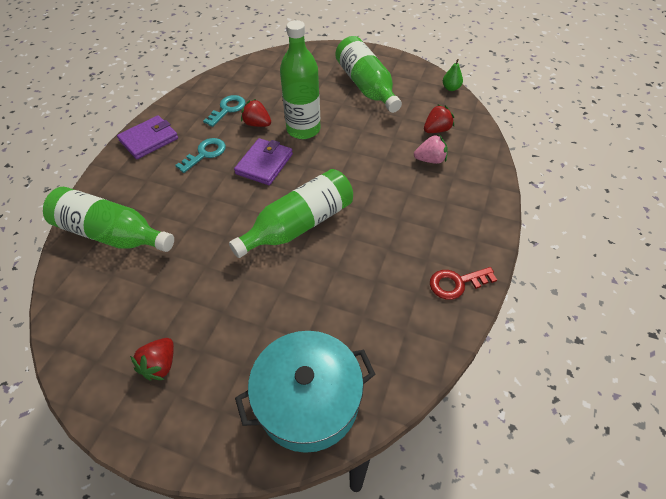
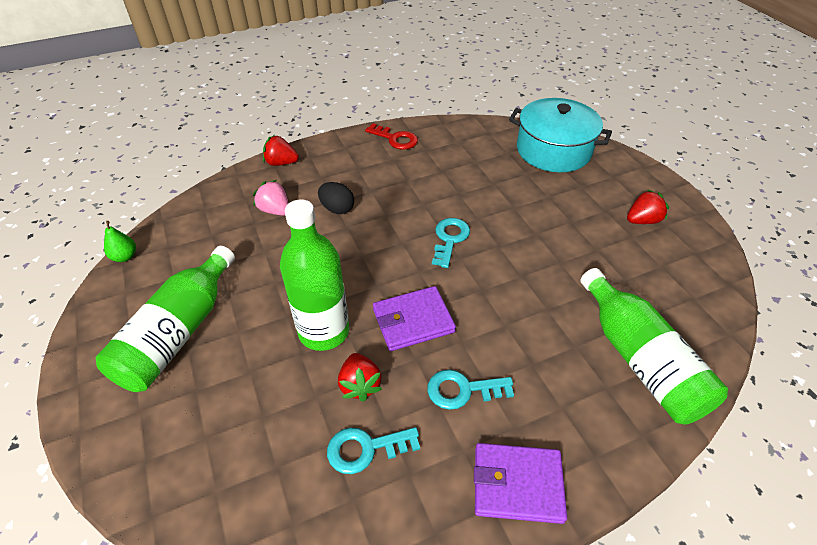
camera: 135 degrees left, 5 degrees down
(299, 225) = (449, 239): green bottle -> turquoise key
(398, 189) = (337, 209): none -> black egg
(436, 130) = (221, 229): red strawberry -> red strawberry (281, 163)

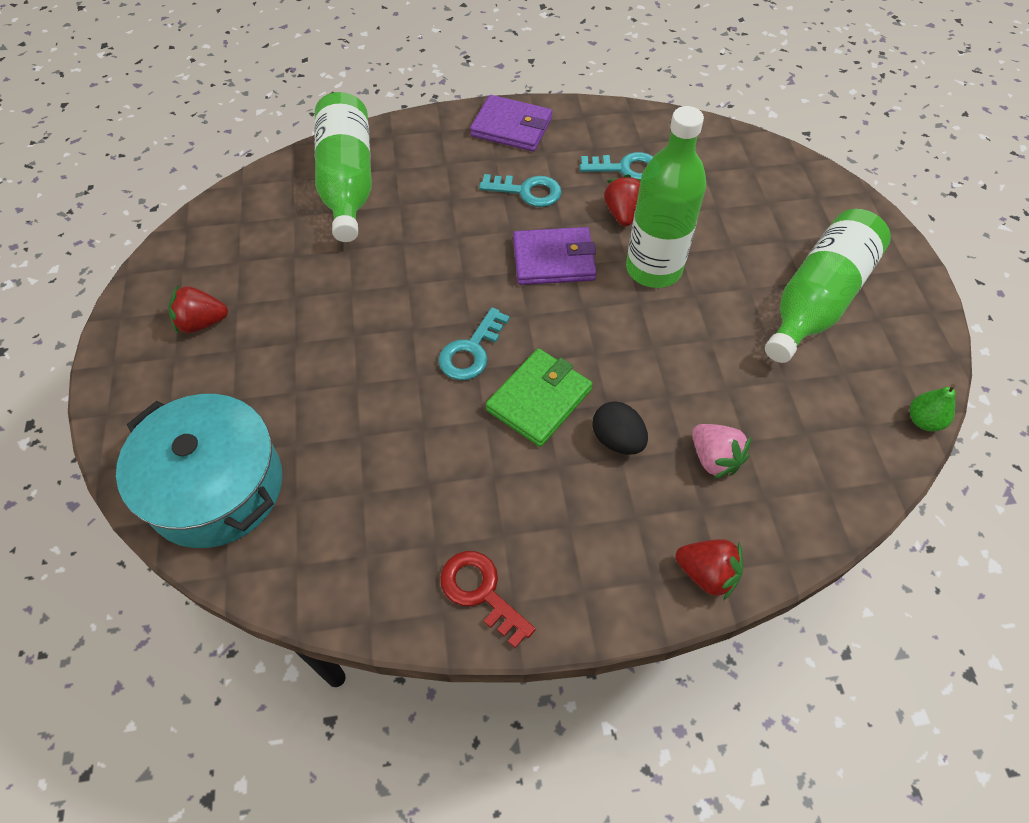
camera: 165 degrees left, 10 degrees up
(392, 220) = (539, 400): none -> green wallet

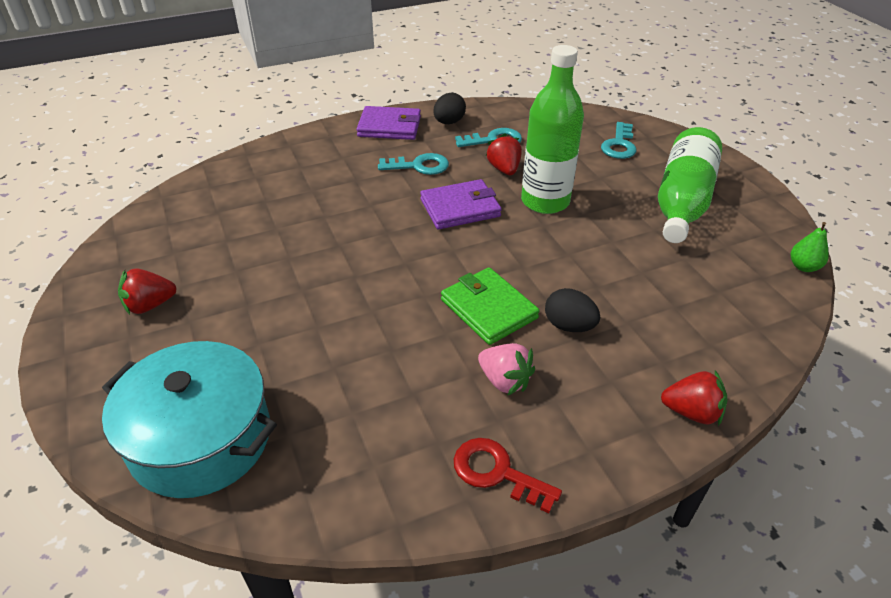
camera: 15 degrees left, 15 degrees down
(347, 182) = (260, 181): green bottle -> none
(471, 351) = (414, 283): turquoise key -> turquoise key (619, 145)
(539, 400) = (489, 309): green wallet -> green wallet turned 60 degrees counterclockwise
(582, 132) = (449, 122): none -> black egg
(714, 459) = (656, 324): pink strawberry -> pink strawberry (504, 381)

